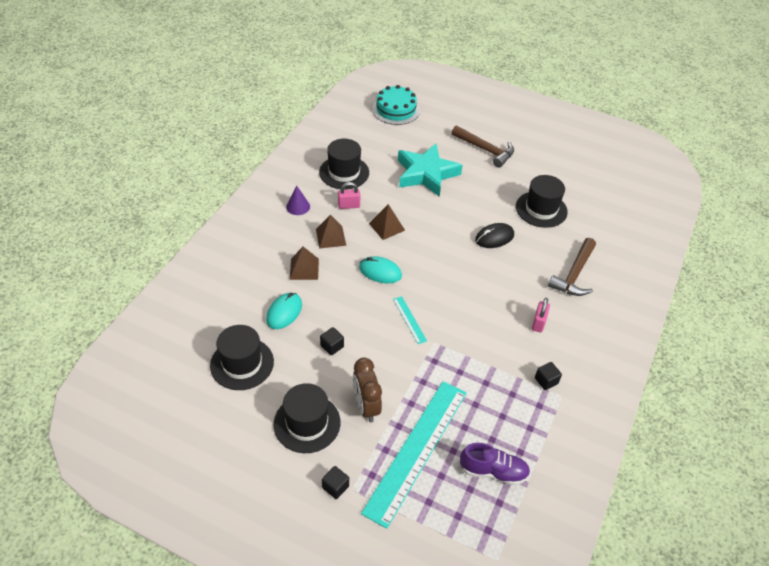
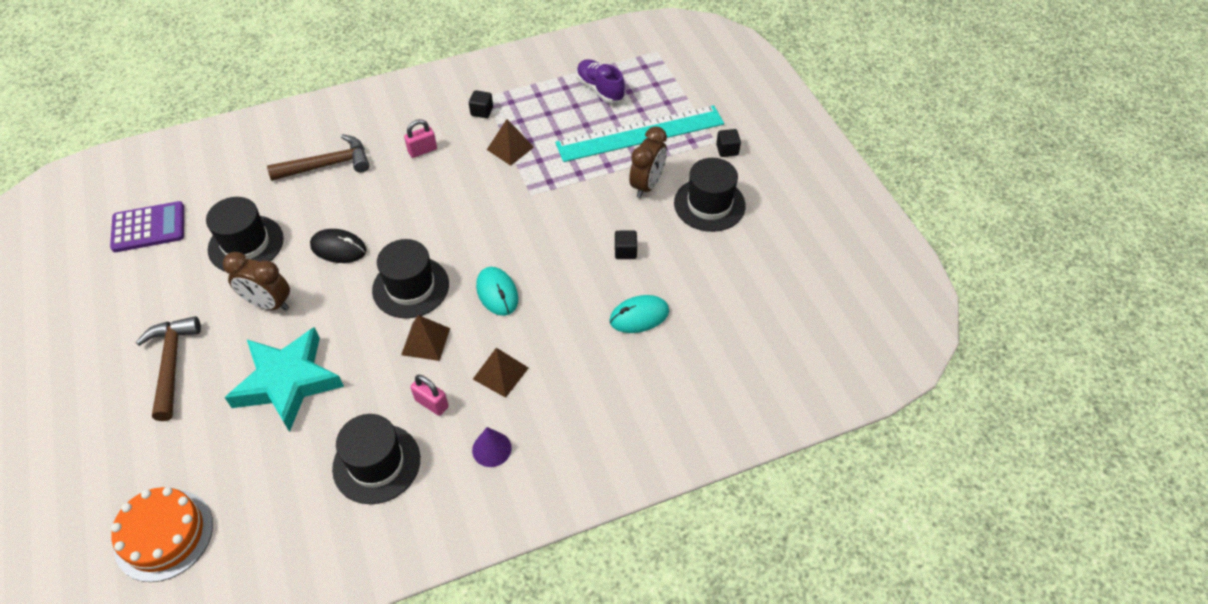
camera: 135 degrees left, 5 degrees up
(242, 363) = (725, 291): black hat -> black hat (411, 287)
(304, 269) = (571, 352): brown pyramid -> brown pyramid (510, 148)
(396, 110) = (164, 535): turquoise cake -> orange cake
(409, 319) = (527, 227): turquoise ruler -> none
(485, 194) = (268, 304): none -> brown clock
(597, 186) = (148, 227): none -> purple calculator

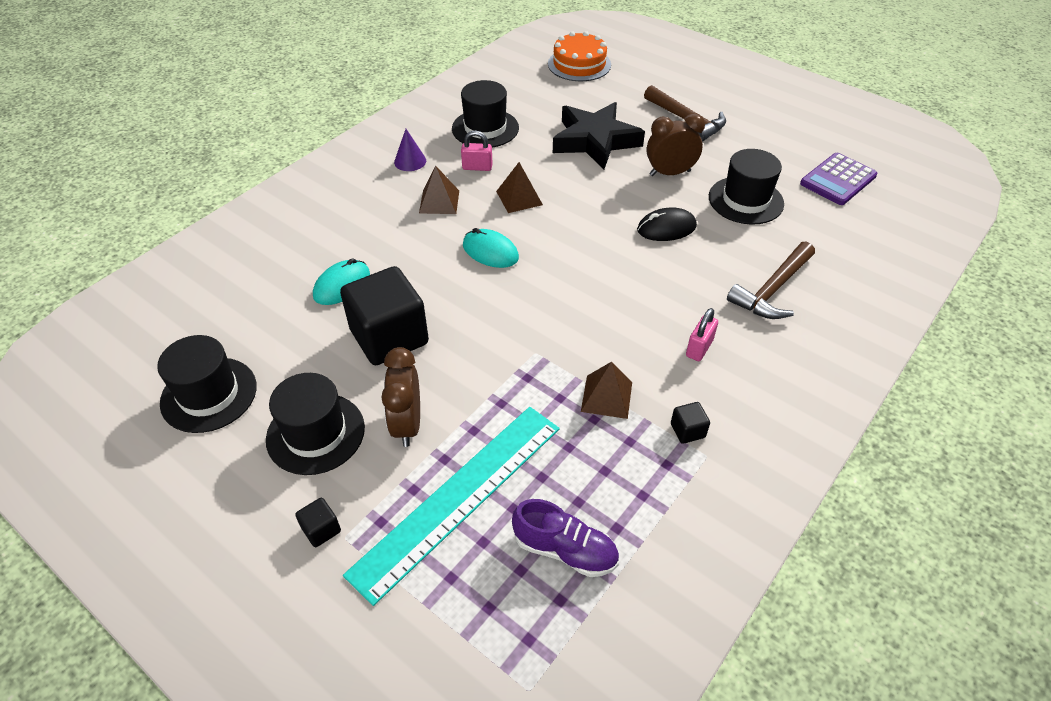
camera: 150 degrees right, 5 degrees down
(287, 382) = (595, 141): turquoise star -> black star
(411, 287) = (571, 226): black hat -> black hat (209, 394)
(625, 251) = (389, 337): black cube -> black cube, size x2.47

